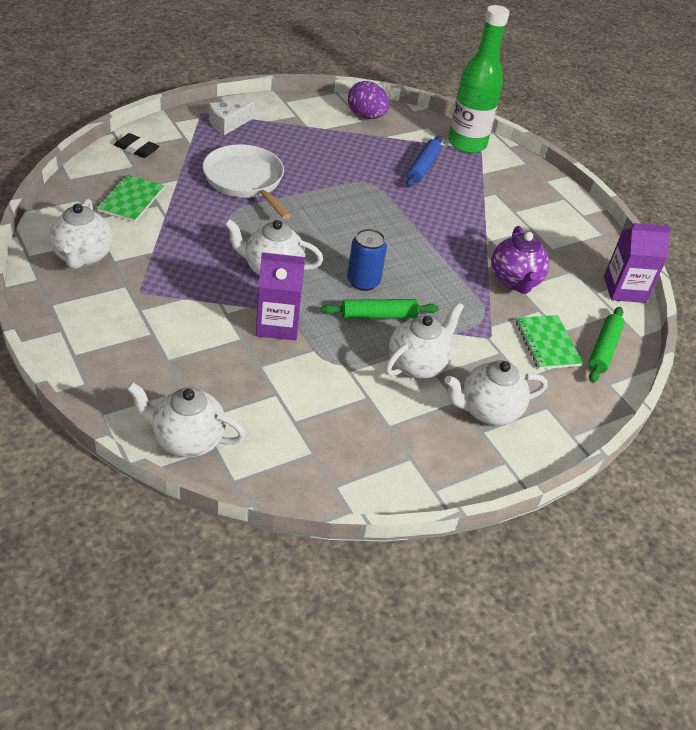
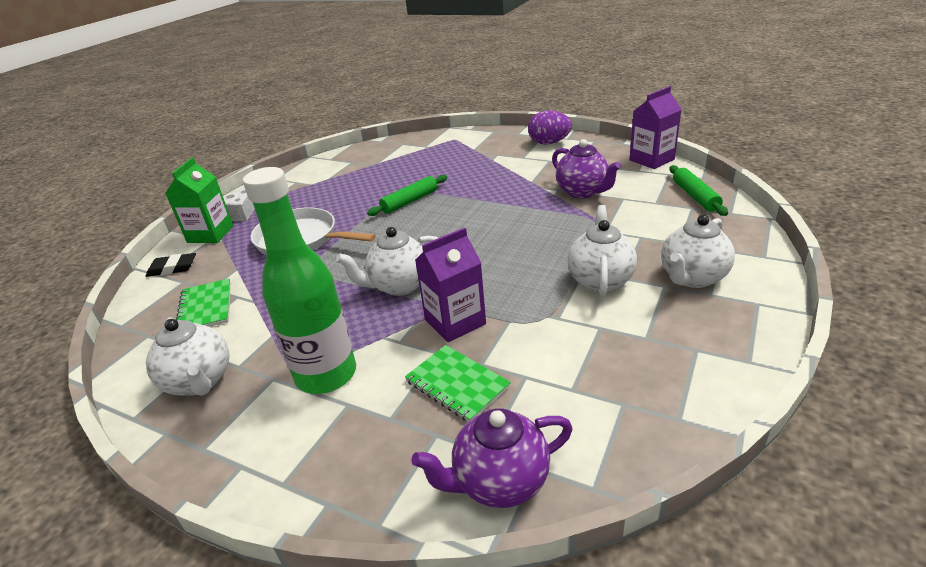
camera: 25 degrees left, 10 degrees down
(187, 132) = (210, 234): none -> green carton
(187, 440) = (499, 481): white teapot -> purple teapot
(363, 281) = (482, 251): blue can -> none
(366, 116) = (350, 158): purple egg -> purple egg (549, 143)
(378, 316) = (525, 266): green rolling pin -> green rolling pin (410, 201)
(423, 167) = (429, 165): blue rolling pin -> none
(467, 144) = (441, 140): green bottle -> green bottle (326, 375)
(547, 344) = (659, 213): green notebook -> green notebook (457, 384)

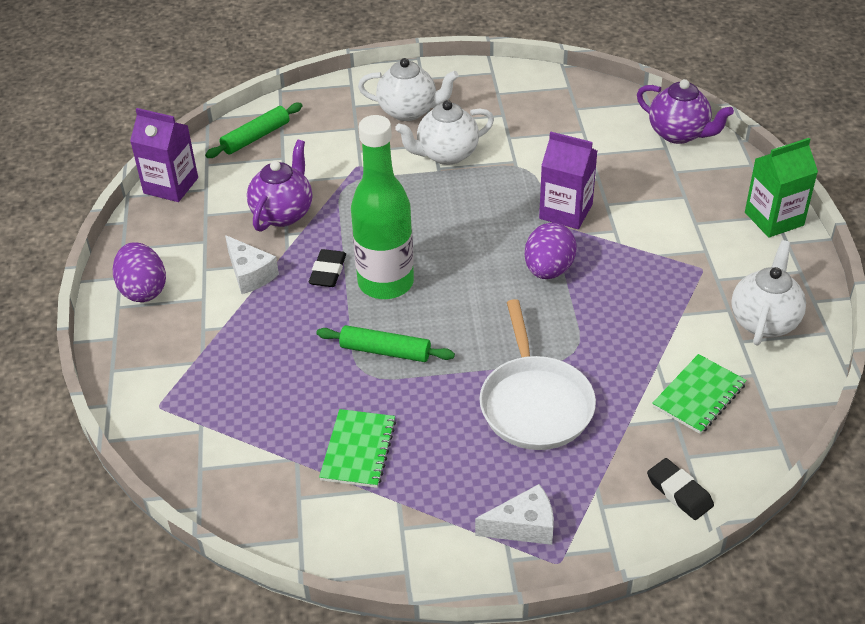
camera: 125 degrees left, 10 degrees up
(210, 234) = (594, 518): green carton -> green carton (774, 219)
(326, 375) = (684, 251): green bottle -> green bottle (386, 283)
(399, 285) = (548, 270): white teapot -> purple egg
(457, 384) = (627, 181): green notebook -> green notebook (358, 450)
(503, 197) = (328, 271): none -> black eraser
(529, 172) = (250, 274): none -> white cheese

